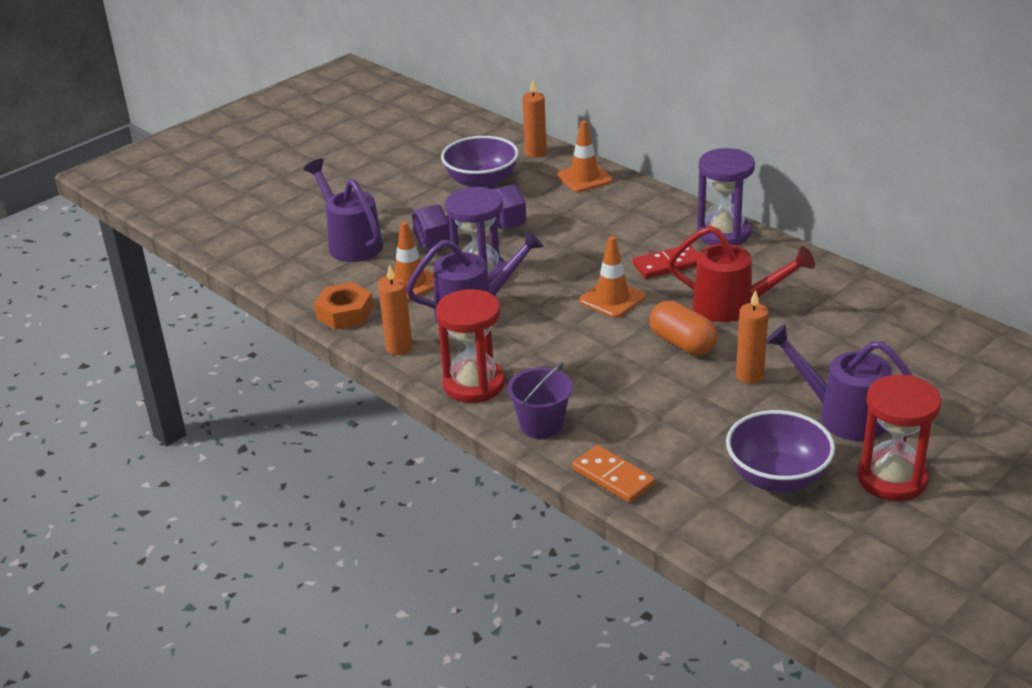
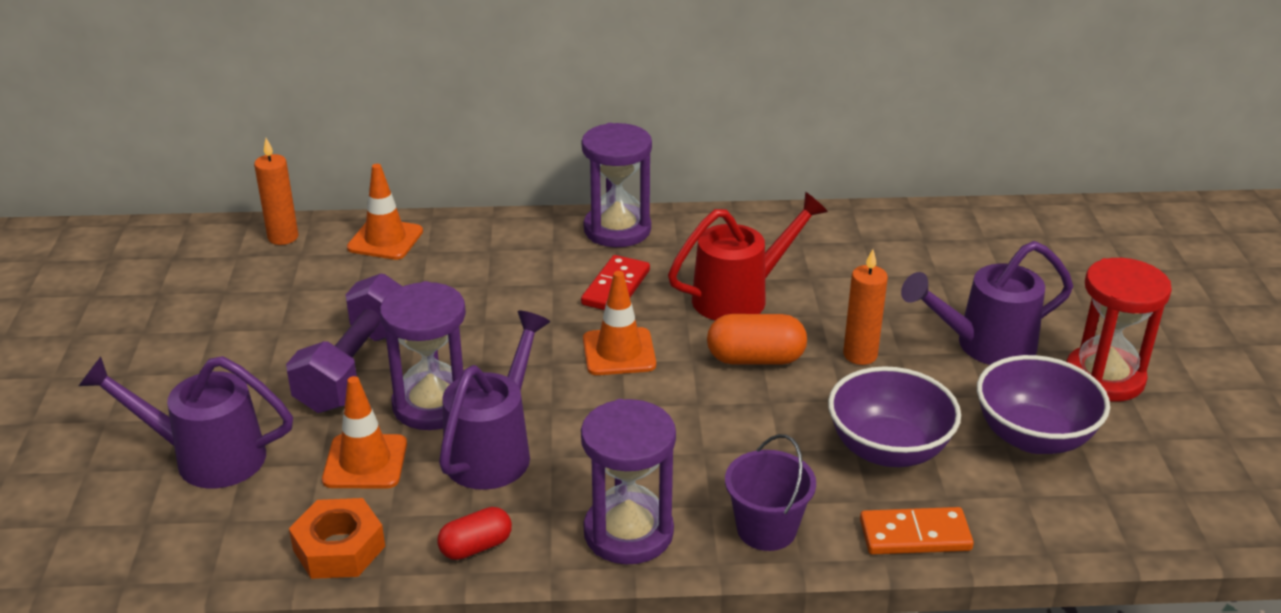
camera: 50 degrees left, 0 degrees up
(399, 348) = (476, 547): orange candle -> red capsule
(474, 384) = (628, 533): red hourglass -> purple hourglass
(481, 183) = (269, 300): purple bowl -> purple bowl (888, 449)

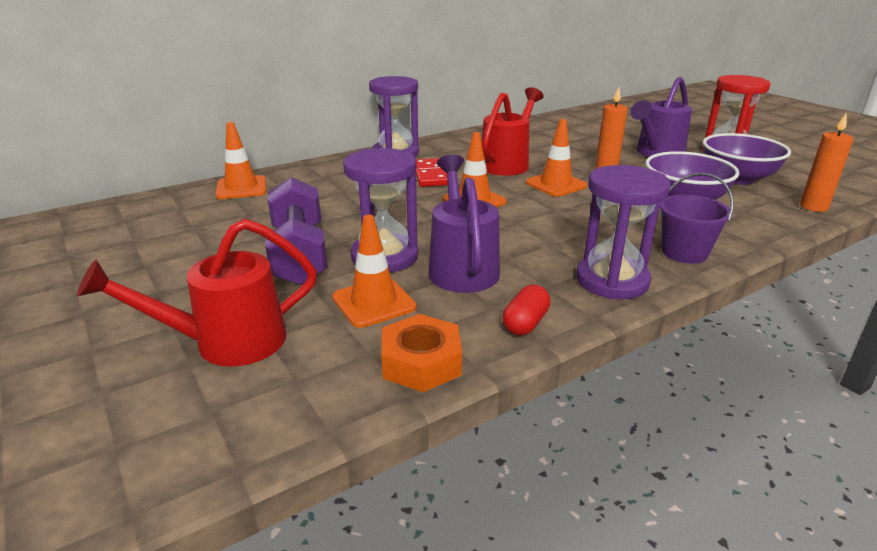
camera: 30 degrees left, 5 degrees down
(207, 457) = (227, 343): purple watering can -> red watering can
(283, 237) = (155, 203): orange candle -> orange candle (813, 207)
(755, 359) = (556, 184): orange capsule -> orange traffic cone
(915, 535) = (758, 231): orange domino -> none

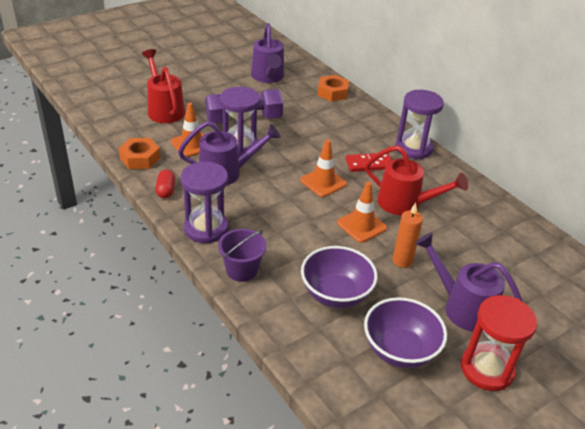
camera: 85 degrees right, 10 degrees up
(157, 233) = (268, 77): none -> purple watering can
(241, 188) = (332, 93): orange traffic cone -> orange nut
(525, 323) = (166, 190): red capsule -> red capsule turned 60 degrees clockwise
(813, 207) = (333, 384): orange candle -> none

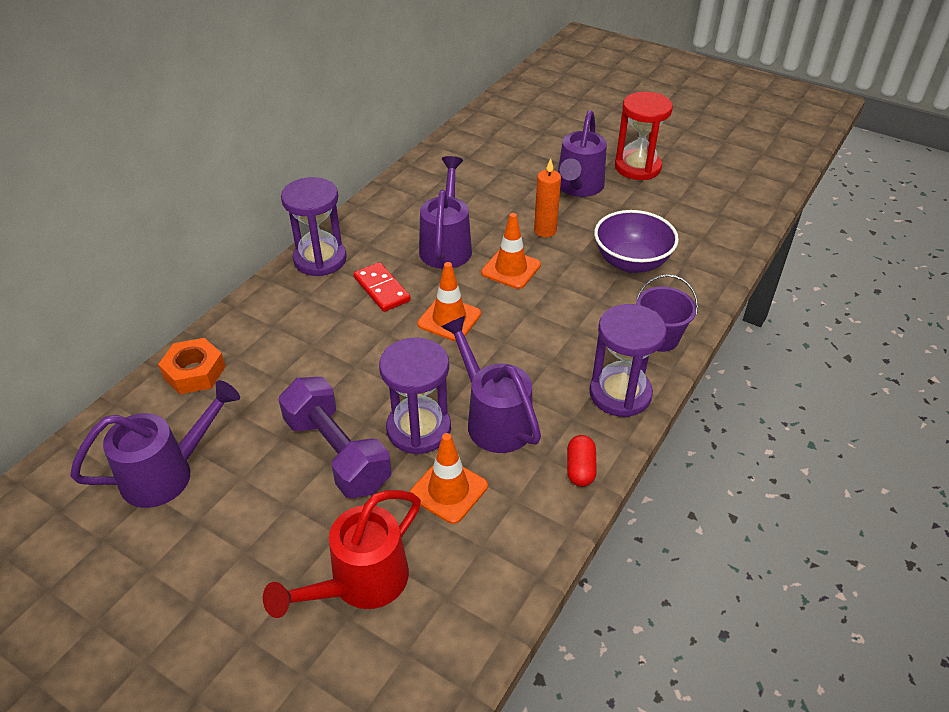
camera: 110 degrees left, 5 degrees up
(140, 158) = (528, 541): orange nut -> none
(166, 190) = (580, 469): red capsule -> red capsule turned 60 degrees counterclockwise
(400, 350) = (662, 212): purple bowl -> none
(405, 204) = (446, 246): red watering can -> purple watering can

